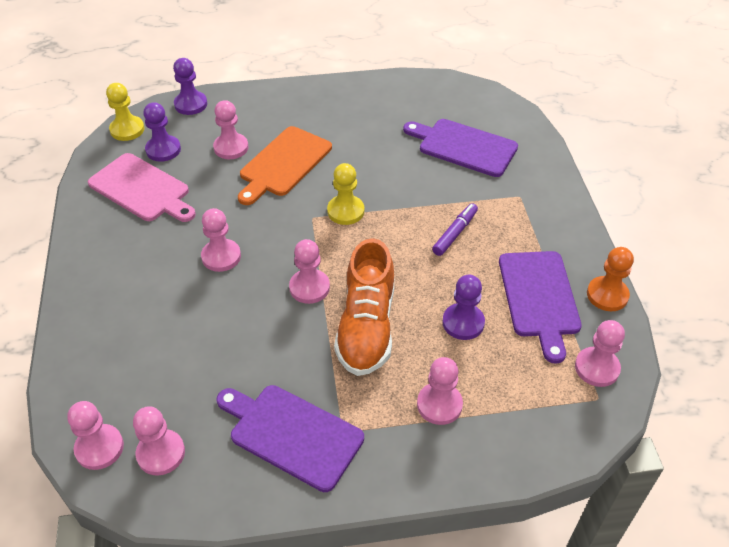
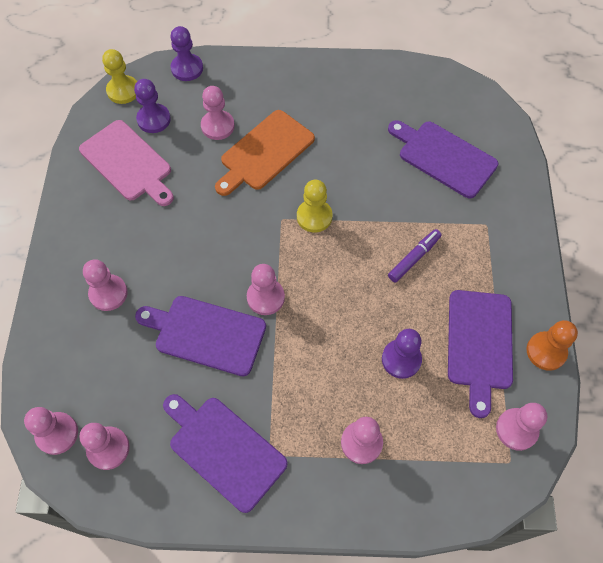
camera: 10 degrees right, 15 degrees up
(221, 256) = (190, 250): pink pawn -> pink pawn (108, 293)
(252, 329) = (206, 334): none -> purple cutting board
(366, 327) = (310, 349): orange shoe -> none

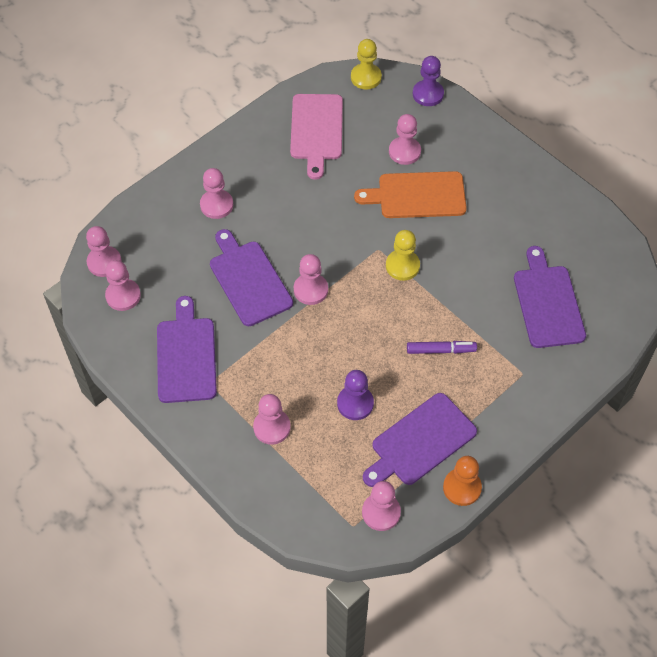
camera: 45 degrees right, 5 degrees down
(154, 119) = (365, 113): purple pawn -> none

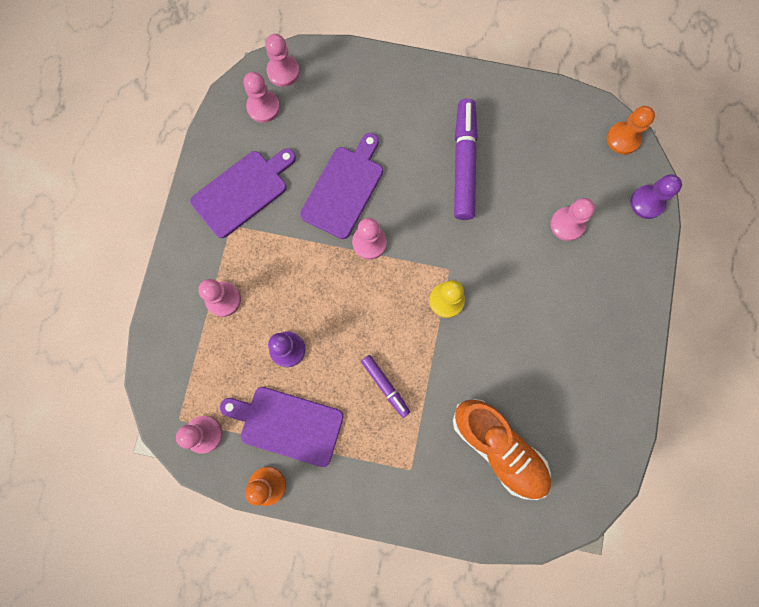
camera: 55 degrees right, 20 degrees up
(216, 205) = (397, 114): pink pawn -> none
(298, 186) = (463, 163): none -> purple marker
(316, 130) = (533, 138): pink cutting board -> none
(366, 77) = (623, 139): yellow pawn -> orange pawn
(417, 195) = (528, 265): orange cutting board -> none
(548, 302) = (498, 448): purple cutting board -> orange shoe

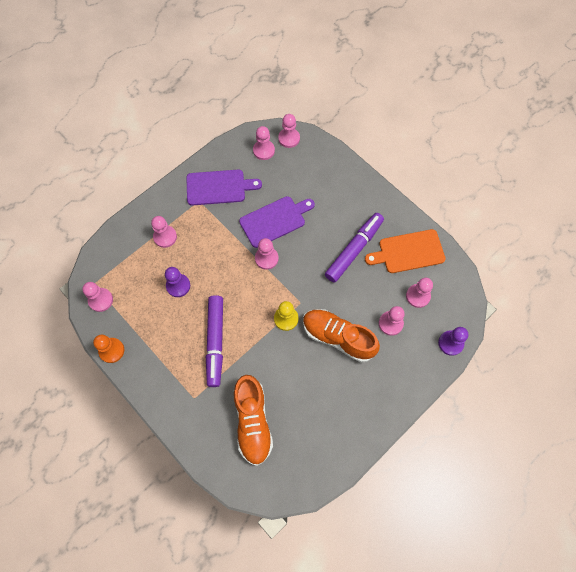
camera: 35 degrees right, 10 degrees down
(287, 424) = (147, 325): purple cutting board -> none
(385, 386) = (215, 342): purple marker -> purple marker, size x1.88
(521, 281) = (338, 337): none -> orange shoe
(527, 125) = (408, 252): none -> orange cutting board
(574, 171) = (418, 296): none -> pink pawn
(623, 139) = (463, 297): orange pawn -> none

